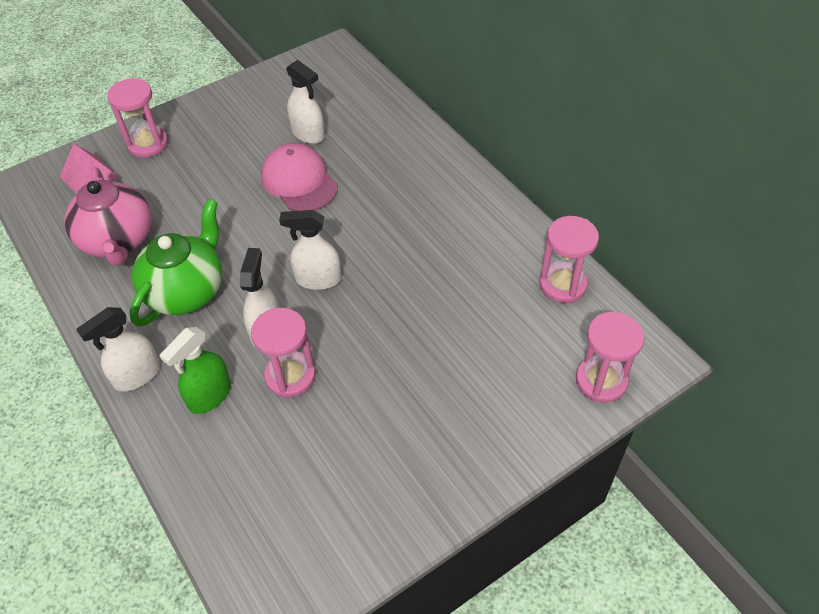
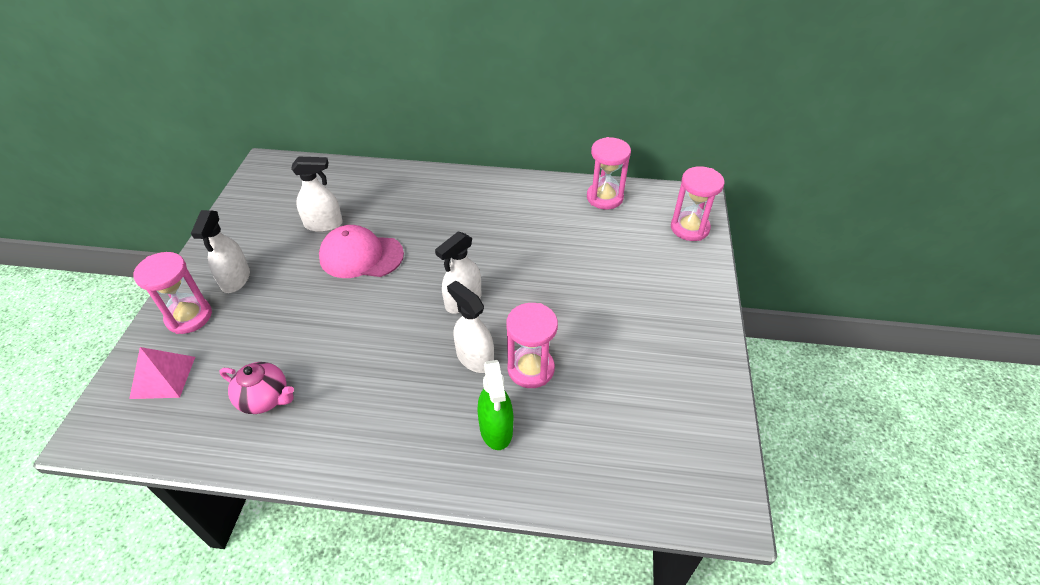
camera: 50 degrees left, 5 degrees down
(118, 241) = (265, 398): pink teapot -> pink teapot, size x0.61
(137, 375) = (422, 467): white spray bottle -> white spray bottle (235, 279)
(186, 291) = (377, 383): green teapot -> none

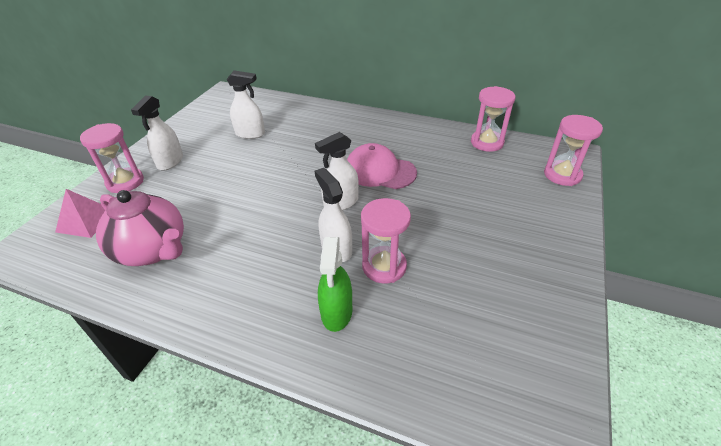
camera: 15 degrees right, 5 degrees down
(265, 398) = (153, 250): pink teapot -> pink teapot, size x1.65
(361, 256) = (270, 158): pink cap -> pink cap (379, 171)

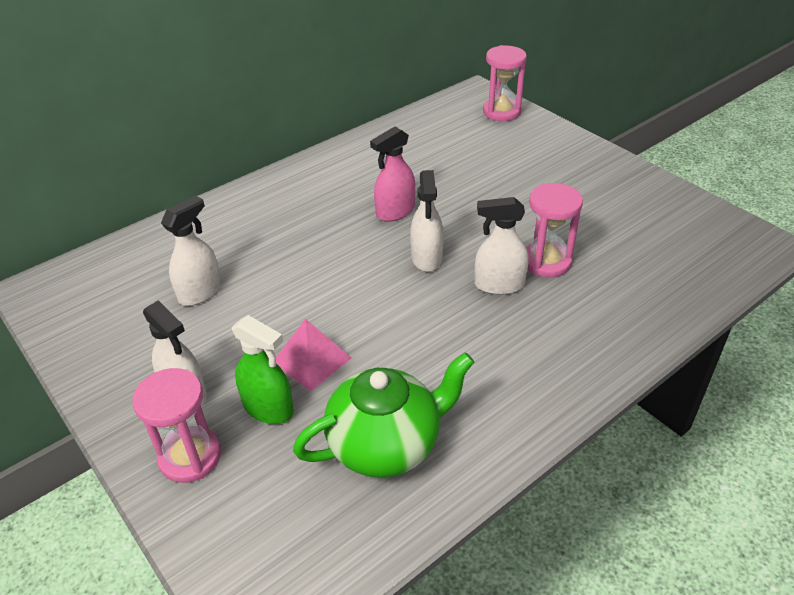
camera: 60 degrees left, 0 degrees up
(86, 221) = (255, 517): pink pyramid -> pink pyramid (311, 360)
(153, 250) = (386, 444): pink teapot -> green teapot
(336, 312) = (587, 312): green spray bottle -> green spray bottle (268, 408)
(379, 171) = (395, 211): pink cap -> pink spray bottle
(487, 143) = (413, 127): pink hourglass -> none

